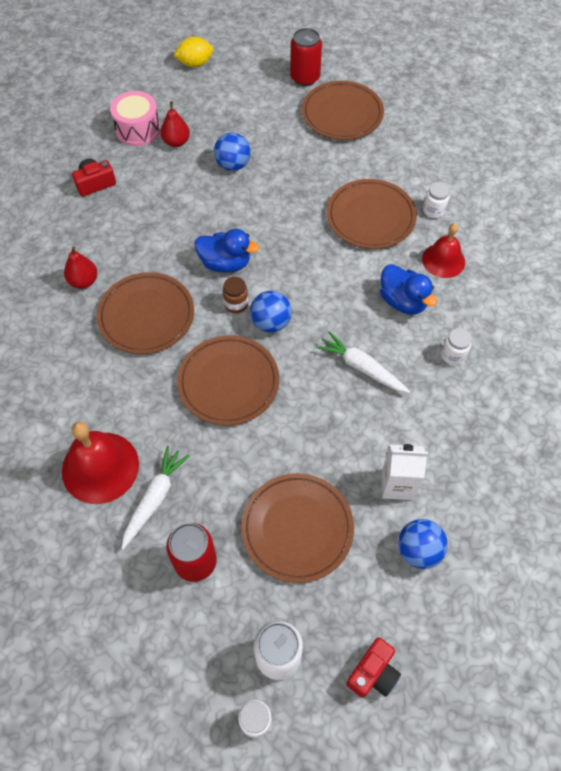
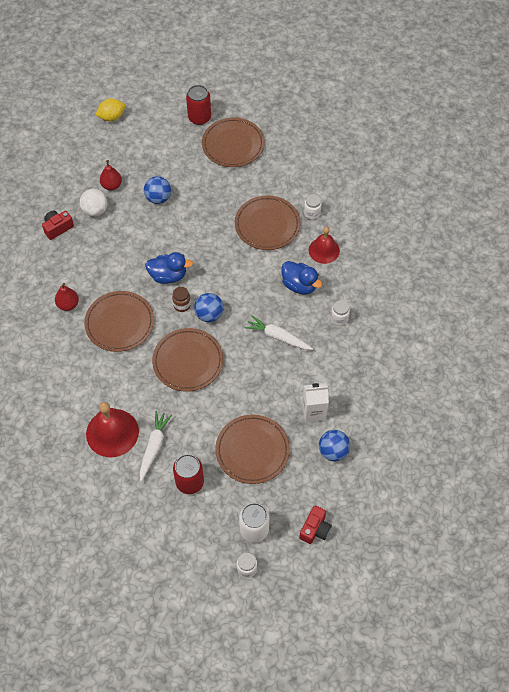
camera: 10 degrees left, 0 degrees up
(138, 130) = (80, 179): pink drum -> none
(148, 169) = (95, 210): none -> white ball

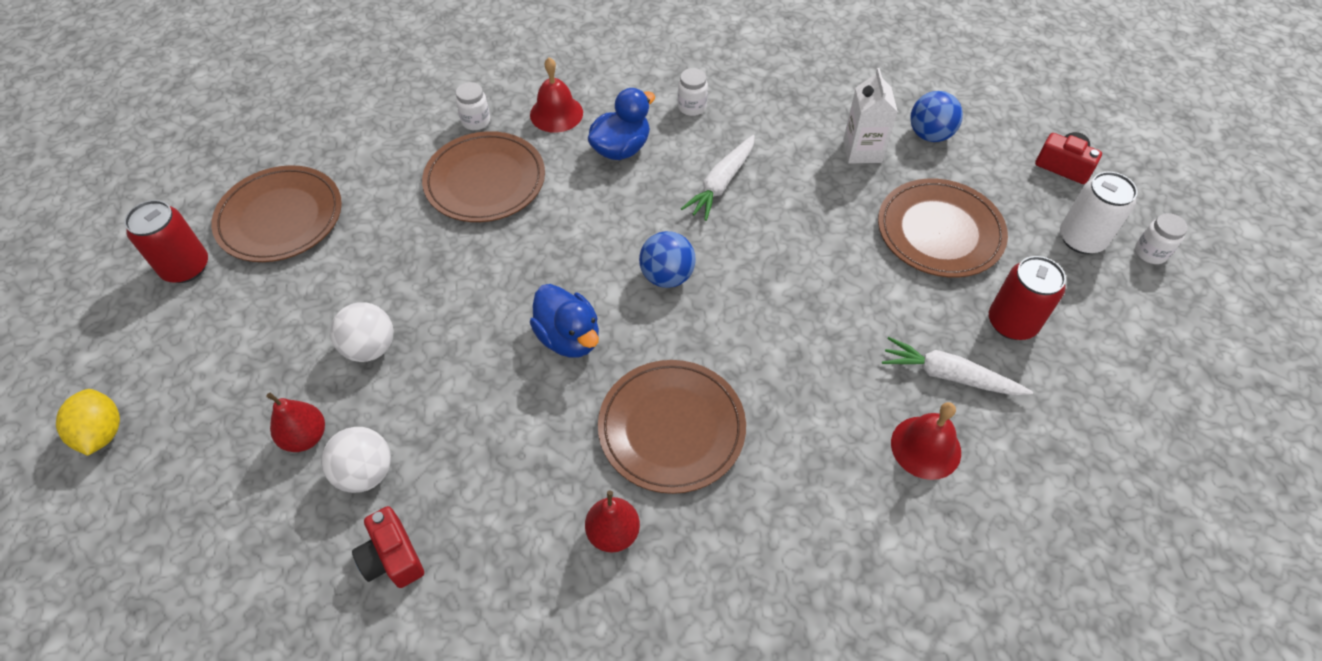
camera: 85 degrees left, 5 degrees down
(112, 432) = (926, 447): red bell -> red bell, size x0.65
(158, 198) = (370, 348): blue ball -> white ball
(168, 276) = (569, 338): blue duck -> blue duck turned 135 degrees clockwise
(182, 305) = (640, 318): brown jar -> none
(188, 361) = (766, 314): brown plate -> none

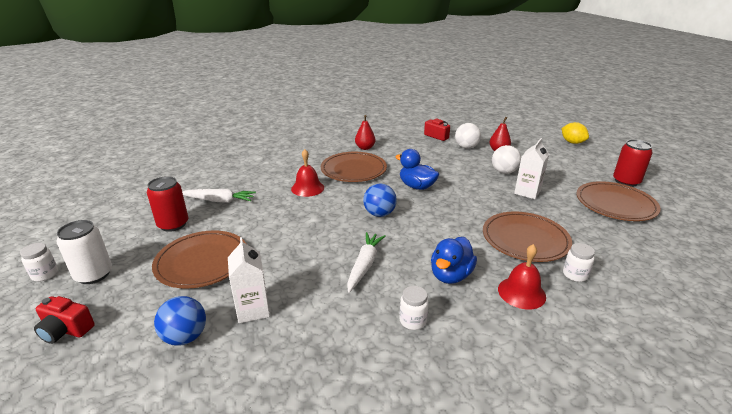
camera: 165 degrees right, 25 degrees down
(385, 277) = (527, 192): none -> white carton
(926, 447) = (238, 179): red bell -> red bell (307, 188)

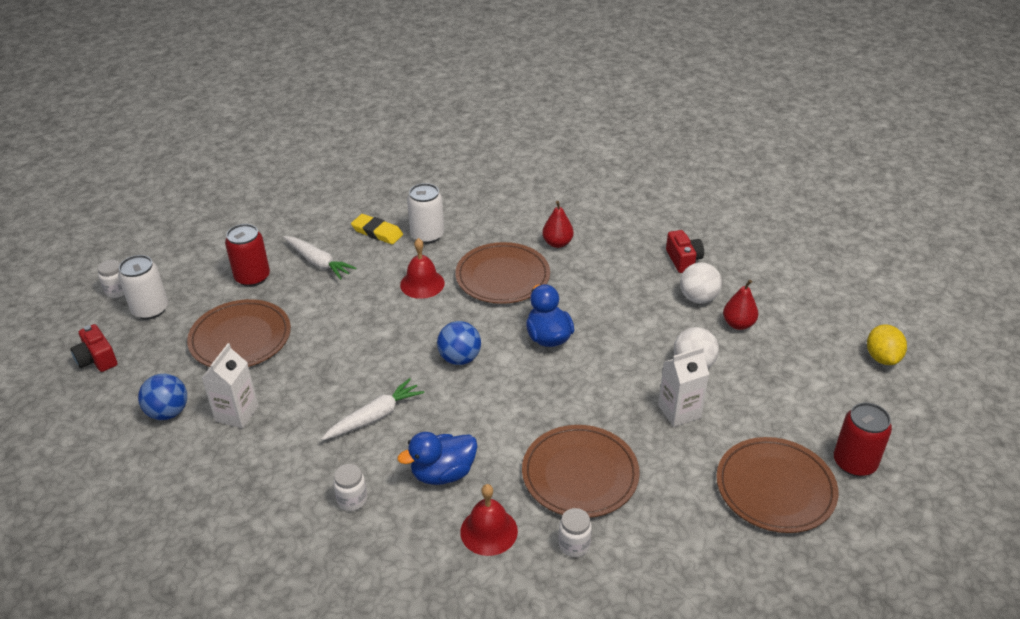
camera: 35 degrees right, 10 degrees up
(245, 174) = (377, 232): none -> yellow eraser
(282, 166) = (427, 235): none -> white can

